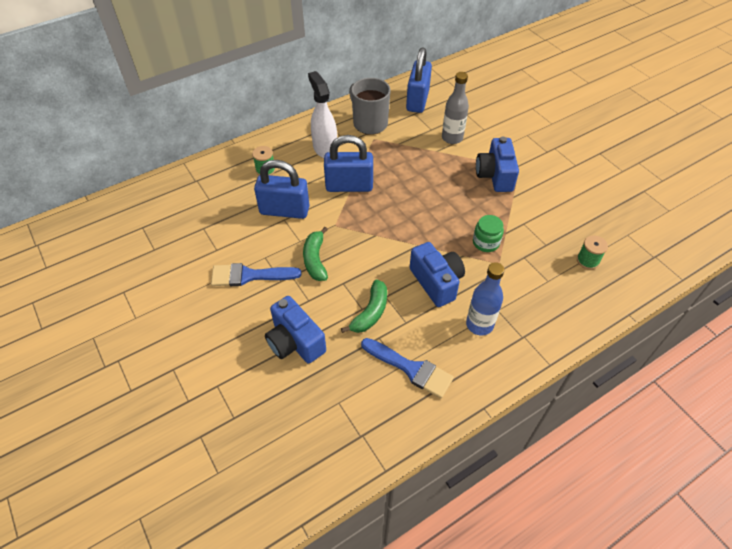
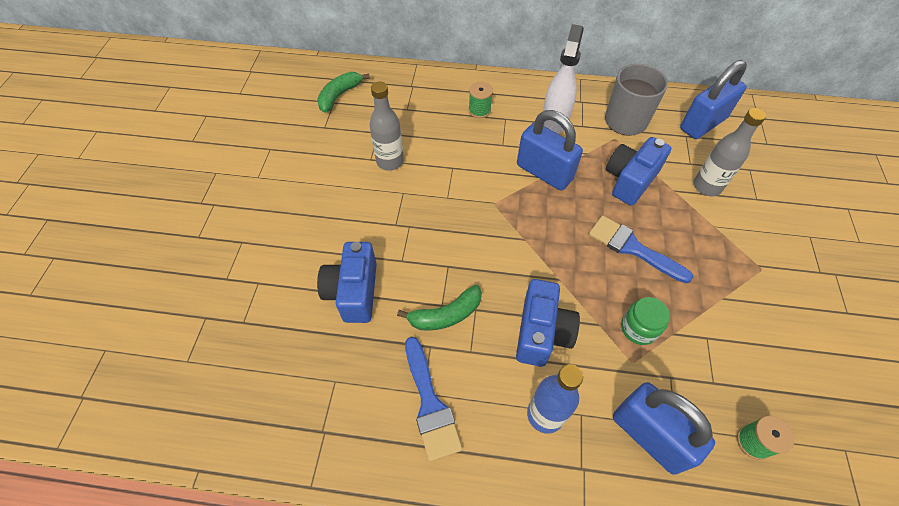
camera: 40 degrees right, 5 degrees up
(233, 242) = (390, 161): none -> grey bottle
(249, 276) = (374, 201): blue brush -> blue brush (632, 248)
(284, 210) = (460, 159): blue padlock -> blue padlock (649, 435)
(315, 260) = (444, 225): green banana -> green banana (339, 95)
(495, 175) = (721, 259): blue camera -> blue camera (630, 180)

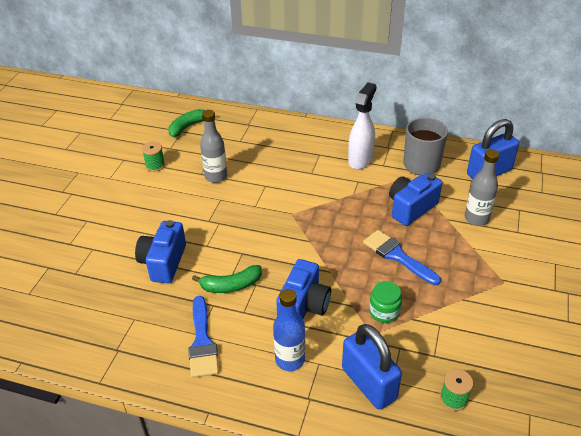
camera: 10 degrees right, 15 degrees down
(479, 110) = (299, 146): green spool -> green spool (155, 165)
(544, 172) = (340, 196): blue padlock -> none

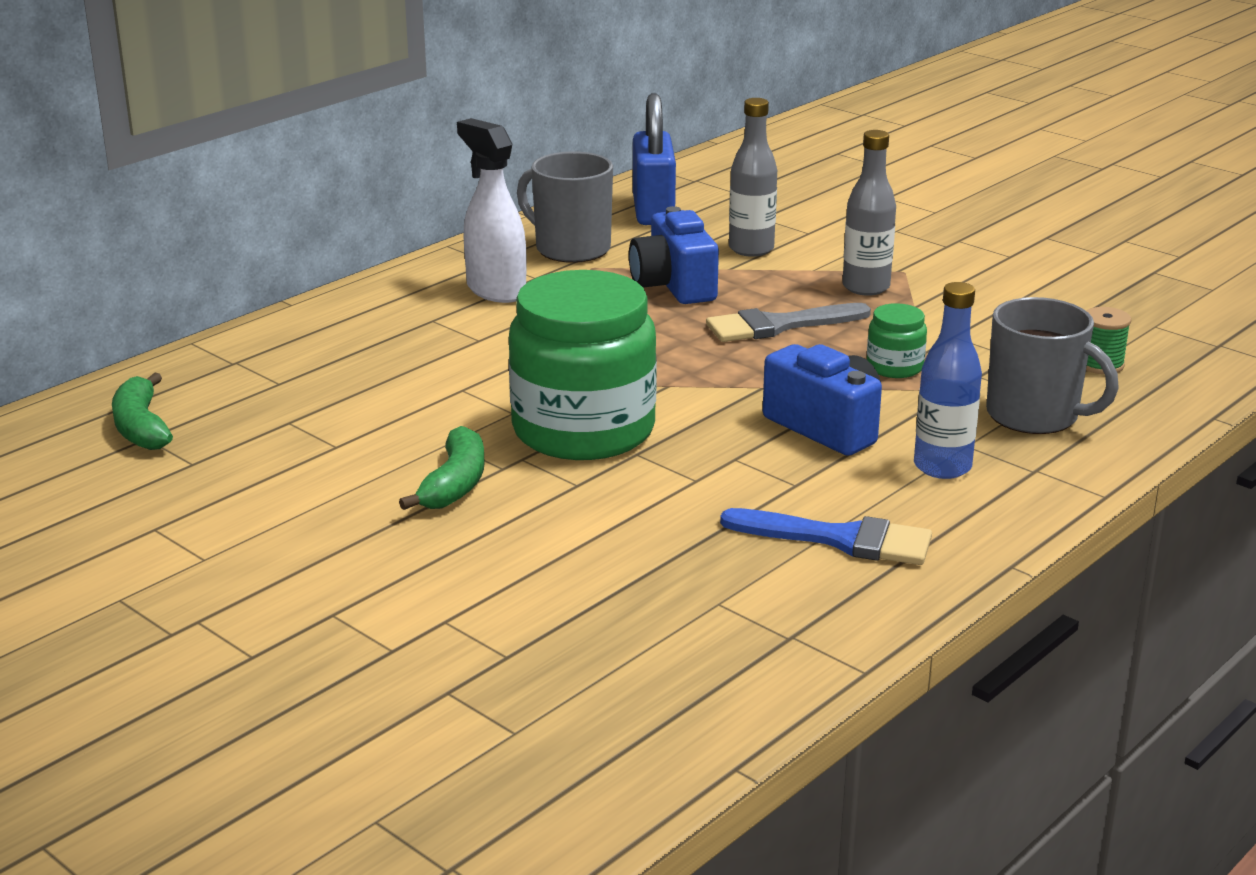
camera: 65 degrees left, 15 degrees down
(155, 165) = (234, 492): green spool -> none
(163, 262) = (580, 540): blue camera -> none
(216, 176) = (369, 432): grey bottle -> grey bottle (866, 287)
(231, 285) = (716, 482): green banana -> green banana (455, 484)
(252, 231) = (583, 430): none -> green jar
(368, 383) = (1035, 416): blue padlock -> grey mug
(397, 256) = (778, 325): blue brush -> grey brush

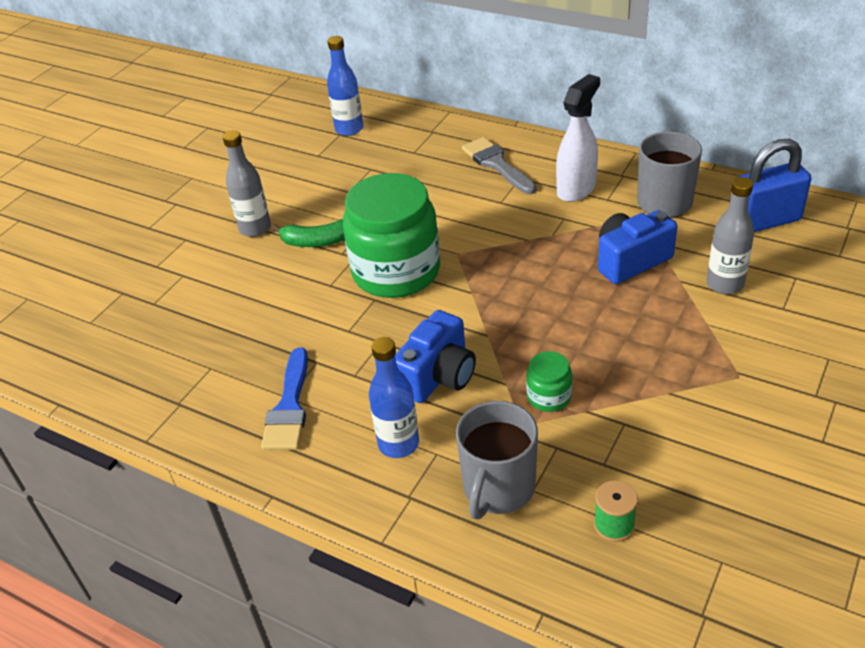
camera: 80 degrees right, 15 degrees up
(141, 427) = (349, 129): green banana -> blue bottle
(778, 325) = (590, 324): grey brush -> grey brush (497, 164)
(866, 287) = (689, 358): grey bottle -> grey bottle (255, 228)

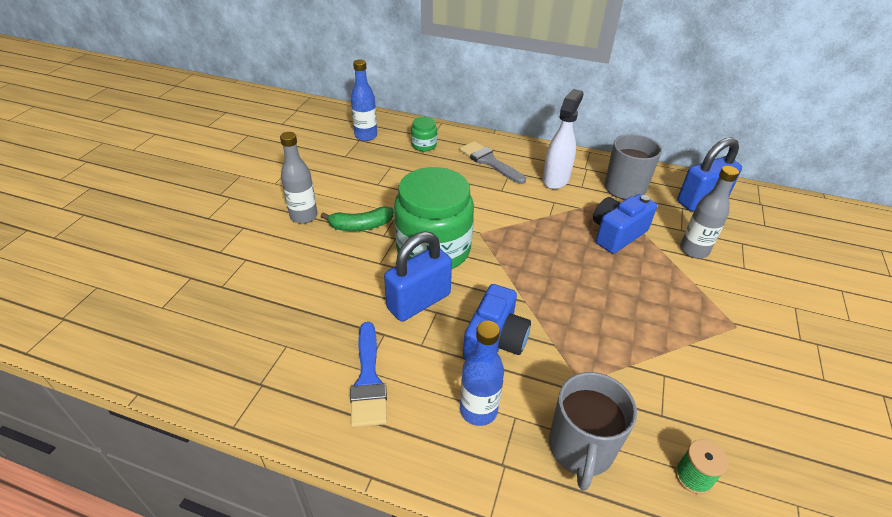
camera: 15 degrees left, 0 degrees up
(364, 329) = (419, 301): none -> blue padlock
(549, 397) = (594, 354): green jar -> green jar (424, 145)

